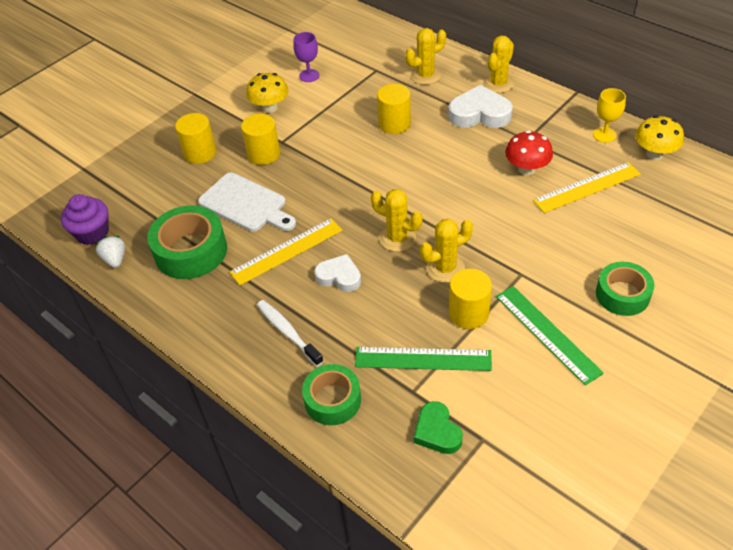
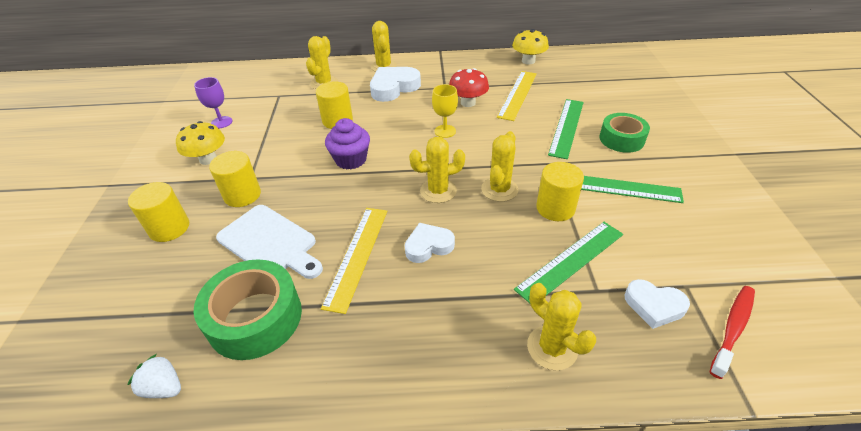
camera: 45 degrees left, 5 degrees down
(92, 233) = (100, 380): purple cupcake -> purple cupcake (351, 160)
(246, 204) = (270, 242): white cutting board -> white cutting board turned 45 degrees clockwise
(287, 332) = (441, 321): white toothbrush -> none
(332, 400) = (552, 347): green tape -> yellow cactus
(437, 431) = (654, 306): green heart -> white heart
(471, 489) = (733, 328): none -> red toothbrush
(585, 250) = (566, 127): none -> green ruler
(604, 135) = (487, 64): yellow goblet -> yellow goblet (445, 131)

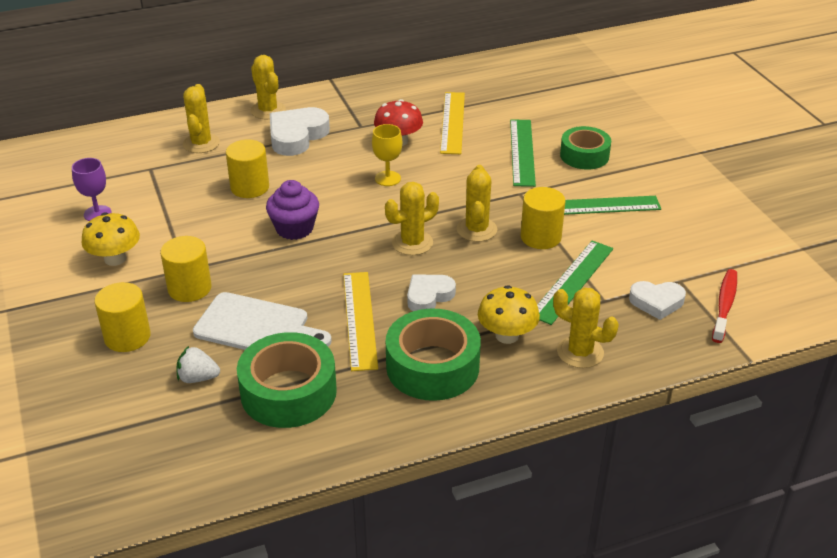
camera: 20 degrees left, 5 degrees down
(164, 387) = (238, 463): white strawberry -> white strawberry (198, 378)
(397, 325) = (432, 366): none -> green tape
(528, 61) = (448, 78): yellow mushroom -> yellow mushroom (507, 335)

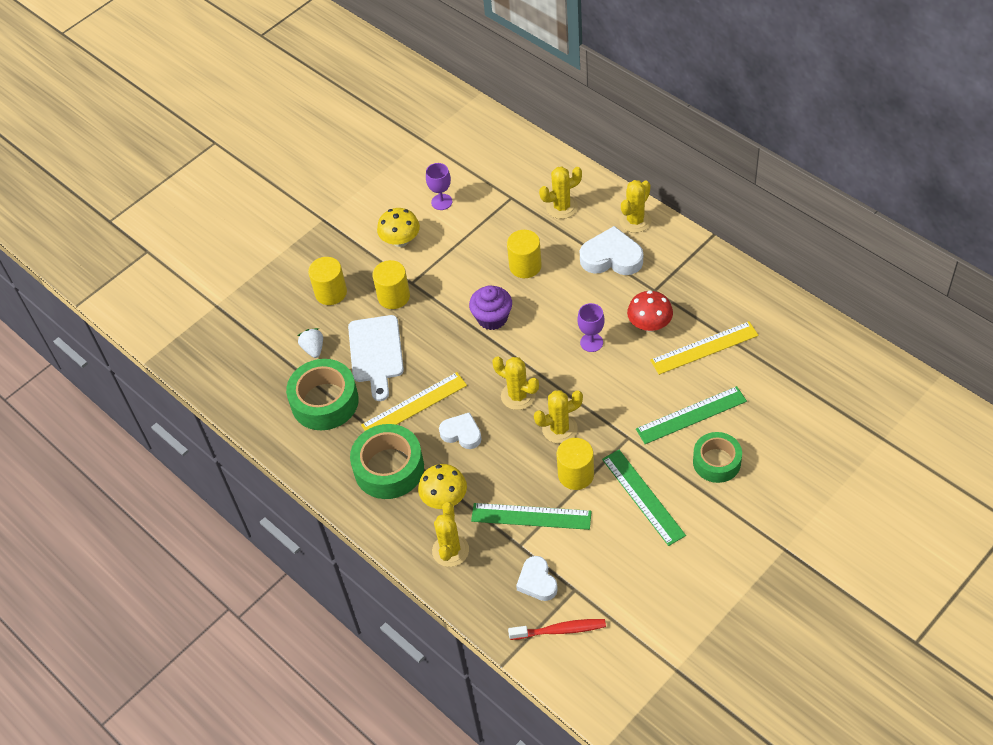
camera: 70 degrees right, 15 degrees up
(387, 178) = (591, 342): yellow goblet -> purple goblet

